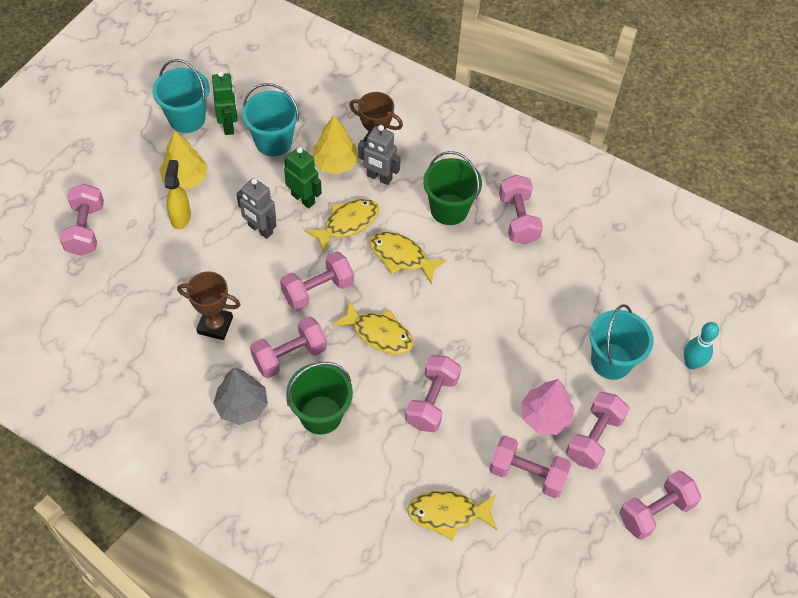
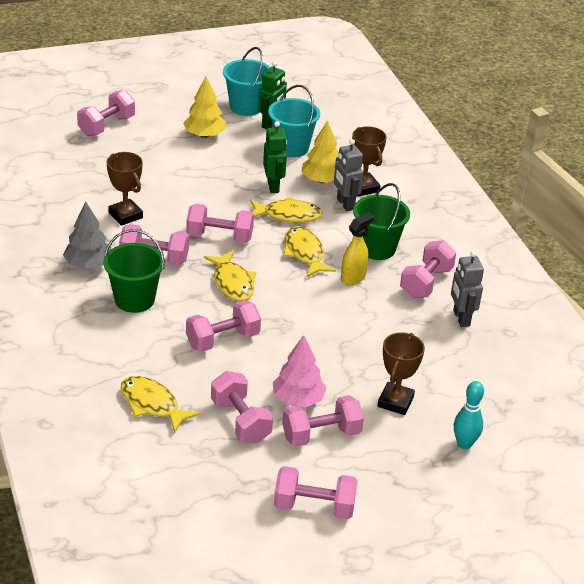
camera: 40 degrees right, 20 degrees down
(181, 217) = (175, 152): yellow spray bottle -> yellow spray bottle (353, 278)
(260, 229) = (221, 185): grey robot -> grey robot (461, 318)
(611, 361) = (395, 402): turquoise bucket -> brown trophy

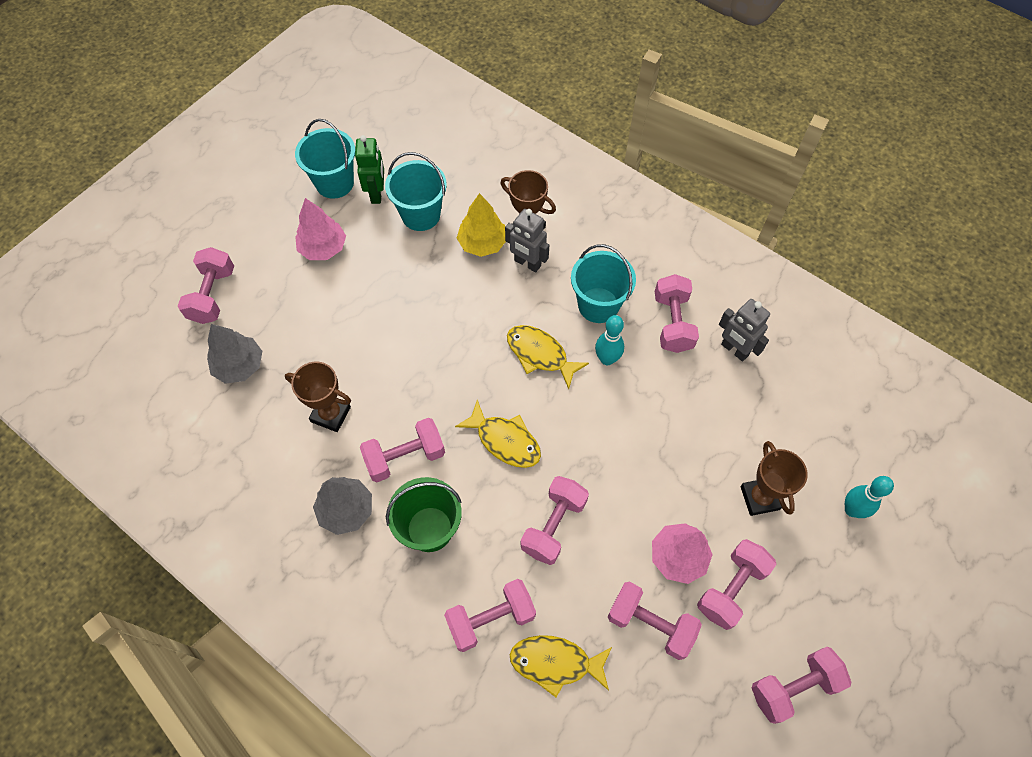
camera: 30 degrees left, 25 degrees up
(89, 166) = (239, 366): none -> grey tree
(204, 135) = (323, 248): yellow tree -> pink tree
(219, 237) = (445, 384): pink dumbbell -> pink dumbbell (491, 619)
(273, 186) = (443, 280): green robot -> none
(288, 215) = (487, 312): yellow fish -> none
(353, 278) = (607, 359): yellow spray bottle -> turquoise bowling pin
(377, 248) = (598, 305): green bucket -> turquoise bucket

